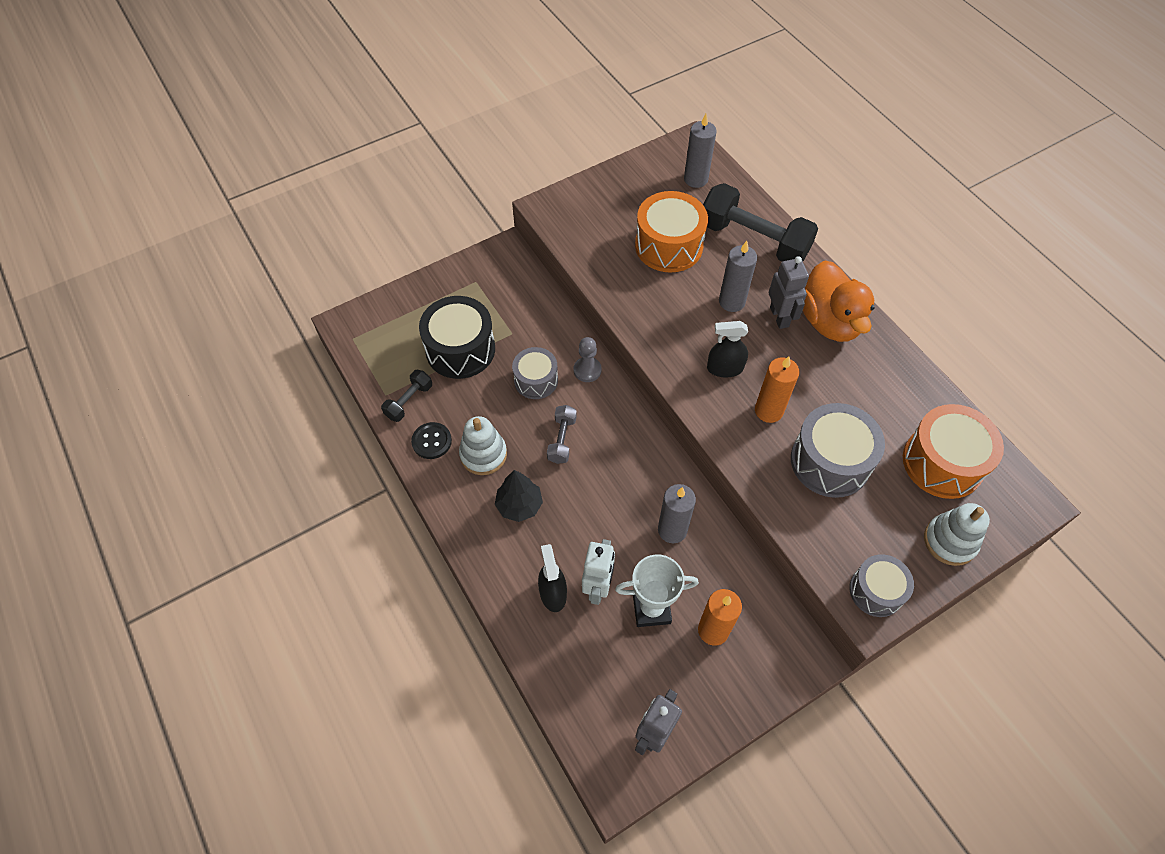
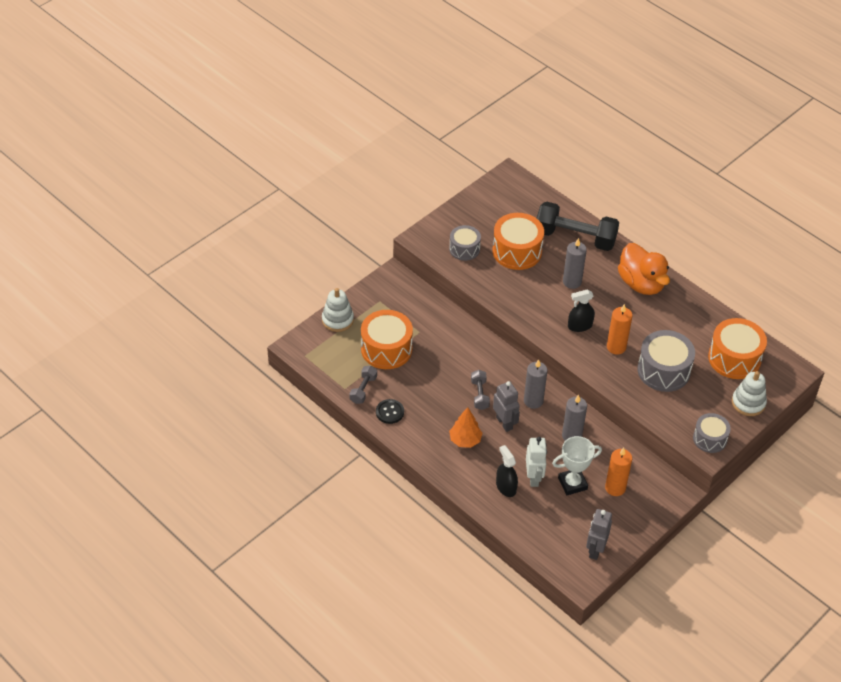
camera: 15 degrees left, 10 degrees down
(409, 401) = (363, 389): black dumbbell -> grey dumbbell
(460, 349) = (386, 349): black drum -> orange drum
(483, 454) = (429, 414): white stacking toy -> white stacking toy (337, 320)
(519, 505) = (465, 440): black tree -> orange tree
(536, 380) = (448, 360): grey drum -> grey drum (464, 249)
(587, 370) = (481, 347): grey pawn -> none
(695, 179) = (521, 201): grey candle -> grey candle (533, 401)
(779, 317) = (607, 286): grey robot -> grey robot (504, 423)

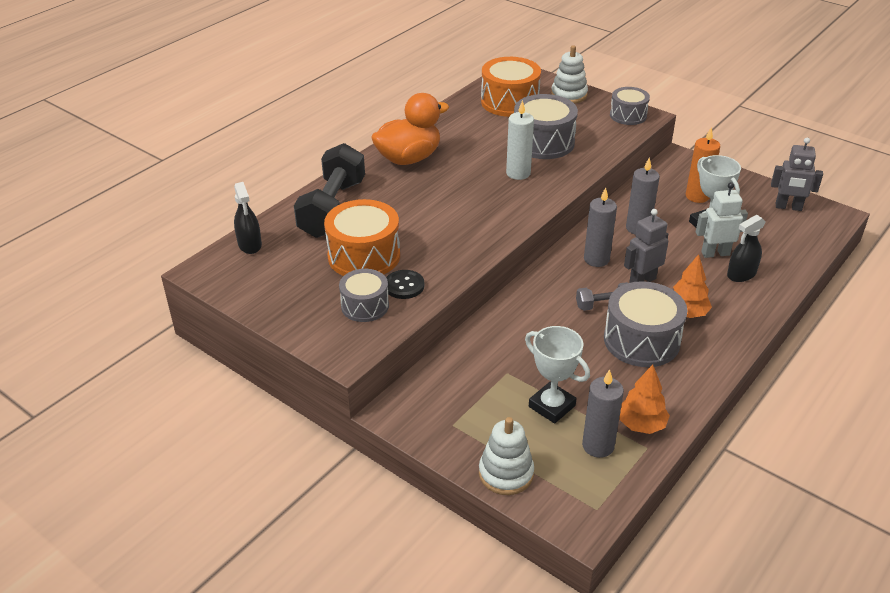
camera: 95 degrees left, 10 degrees down
(363, 389) = (641, 425): grey dumbbell -> orange tree
(386, 349) = (552, 406): orange drum -> white trophy
(390, 412) = (671, 390): black button -> black button (404, 286)
(439, 407) = (641, 340): none -> grey drum
(572, 282) = (415, 208): grey candle -> grey candle (598, 446)
(580, 326) = (491, 200): black spray bottle -> black spray bottle (250, 244)
(616, 347) = (518, 173): orange candle -> white candle

